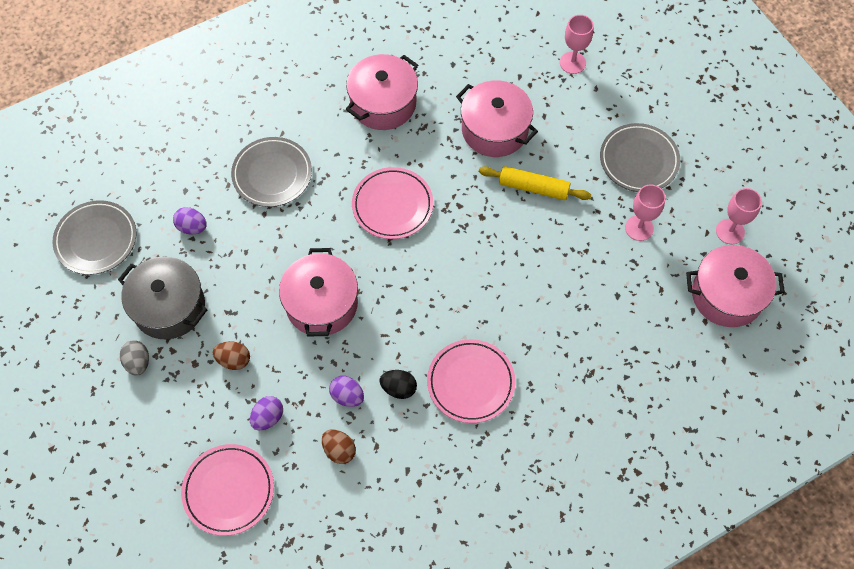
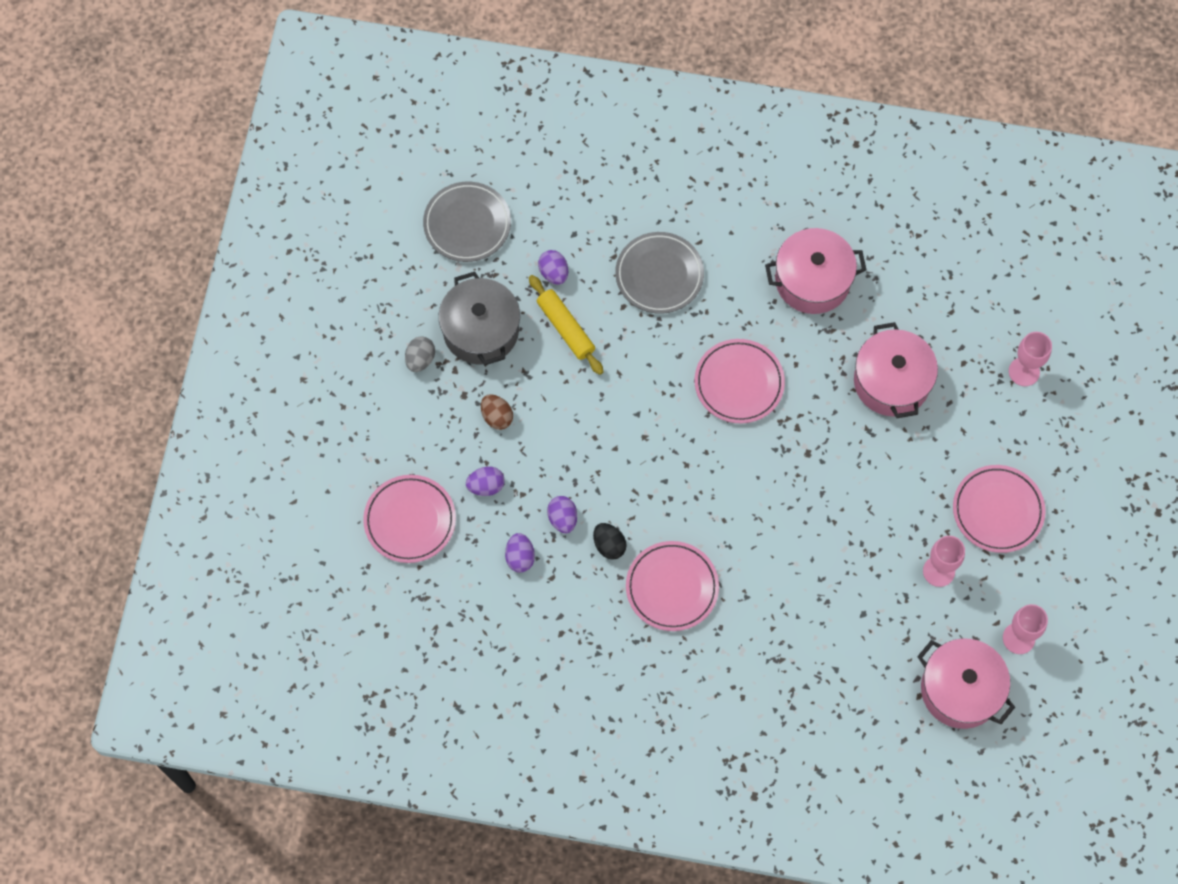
camera: 40 degrees right, 5 degrees up
(321, 304) = (606, 424): pink pot -> none
(339, 450) = (520, 557): brown egg -> purple egg
(533, 187) = (877, 462): yellow rolling pin -> yellow rolling pin (565, 328)
(638, 160) = (997, 510): grey plate -> pink plate

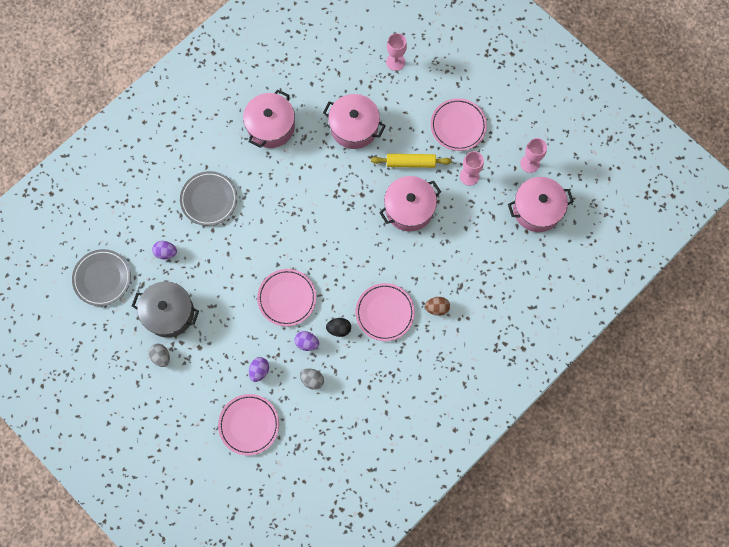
camera: 55 degrees left, 5 degrees up
(497, 417) = (224, 338): brown egg -> brown egg (437, 308)
(520, 557) = (312, 380): purple egg -> grey egg
(565, 328) = (202, 268): yellow rolling pin -> yellow rolling pin (410, 163)
(739, 383) = (299, 201): pink plate -> pink plate (287, 298)
(834, 524) = (409, 208): none -> pink pot

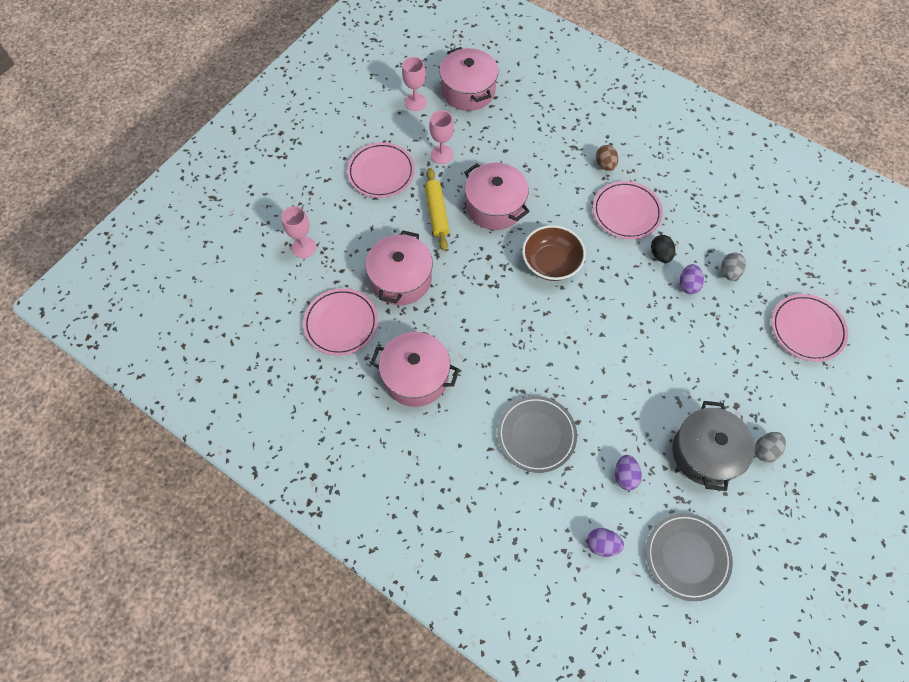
camera: 100 degrees left, 10 degrees down
(259, 371) = (739, 330): purple egg -> purple egg (602, 545)
(287, 298) = (641, 316): pink plate -> pink plate (341, 323)
(347, 241) = (551, 263): none -> brown bowl

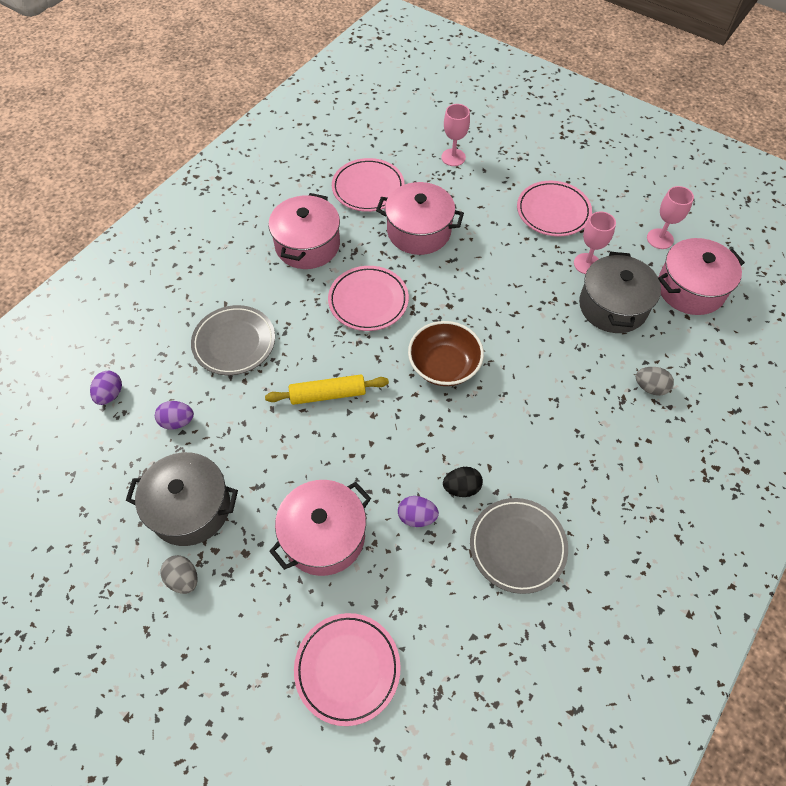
camera: 90 degrees right, 5 degrees down
(437, 213) = (504, 260): yellow rolling pin -> yellow rolling pin (328, 394)
(486, 142) = (613, 306): none -> grey pot
(495, 206) = (519, 313): pink pot -> pink pot (324, 536)
(605, 165) = (599, 434): brown egg -> none
(626, 212) = (524, 453): pink plate -> pink plate (368, 301)
(687, 557) = (79, 473): grey plate -> grey plate (517, 546)
(729, 272) = (438, 573): grey egg -> grey egg (650, 387)

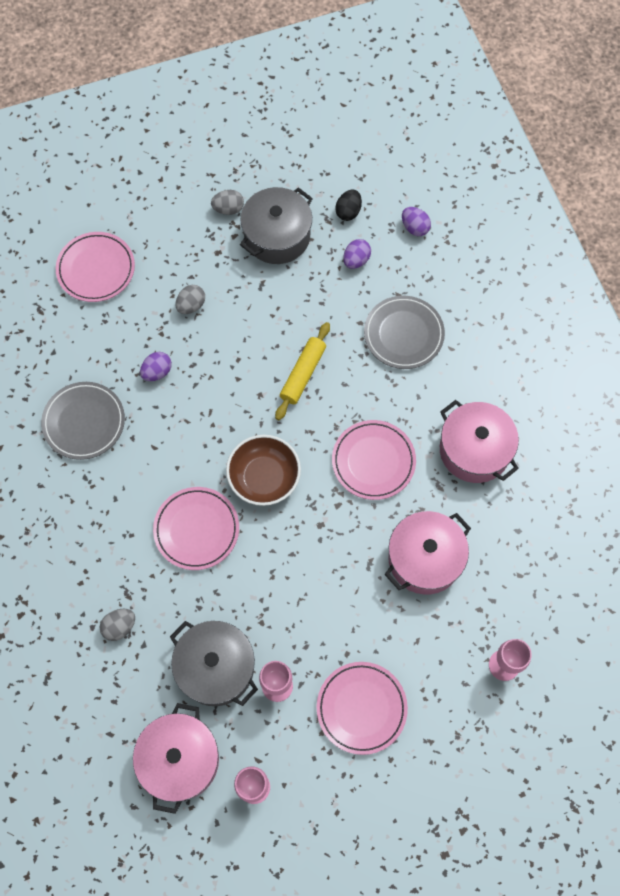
camera: 125 degrees right, 10 degrees up
(324, 536) = (191, 305): pink pot -> grey egg
(368, 188) = (514, 549): pink plate -> pink plate (196, 529)
(461, 488) = (154, 416): black egg -> black egg (348, 212)

